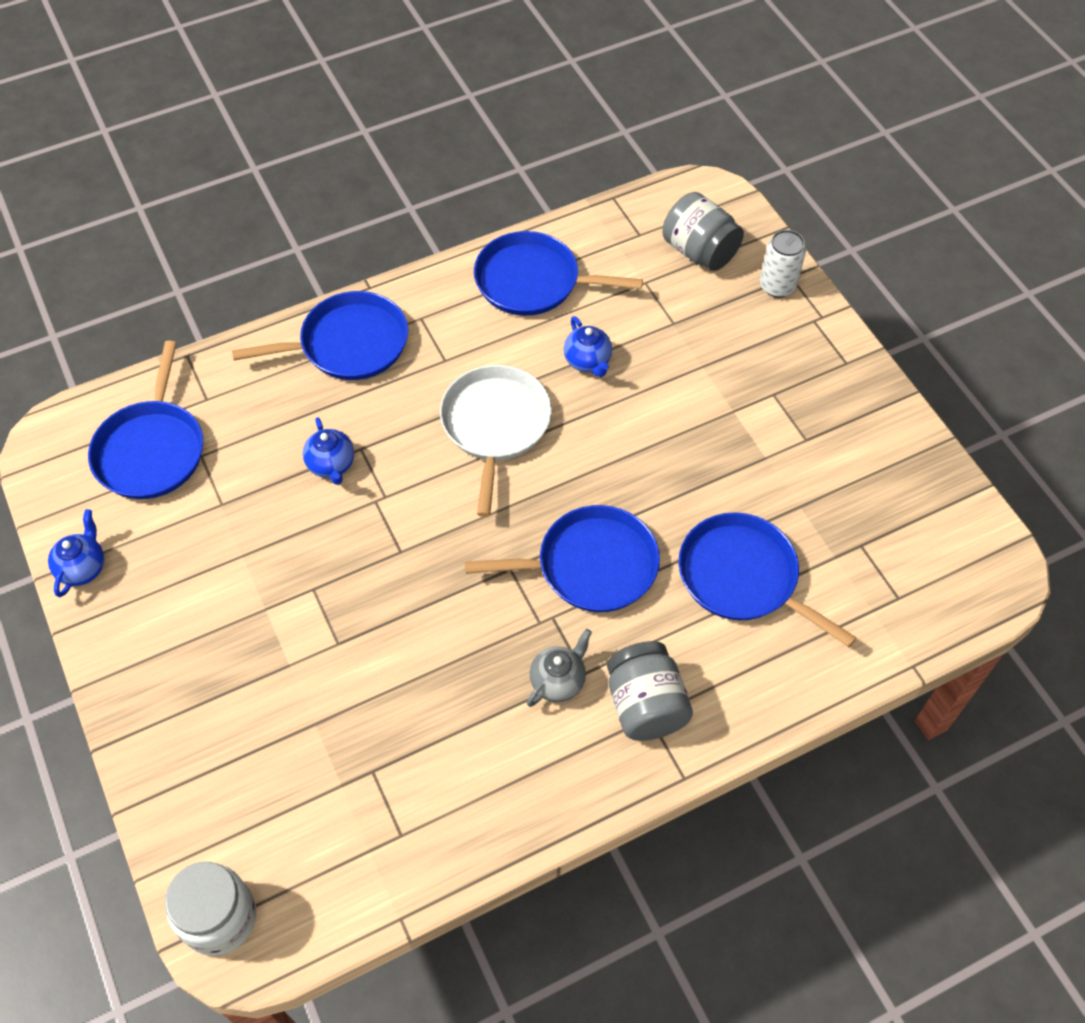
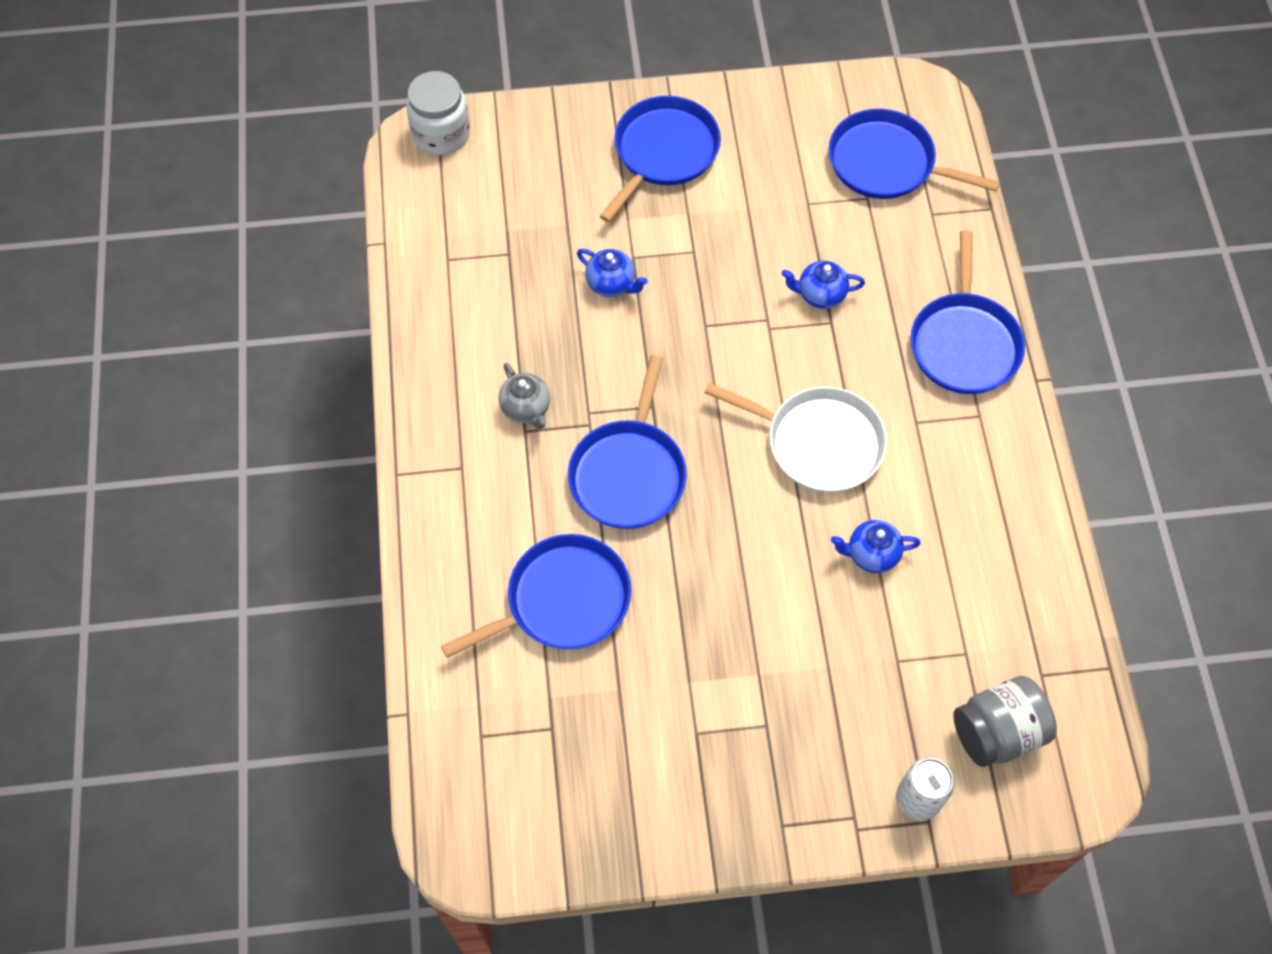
camera: 110 degrees right, 5 degrees up
(83, 568) = (779, 98): blue teapot -> blue teapot (611, 284)
(533, 281) = (1000, 538): blue pan -> blue pan (663, 153)
(645, 705) = (474, 468): grey jar -> none

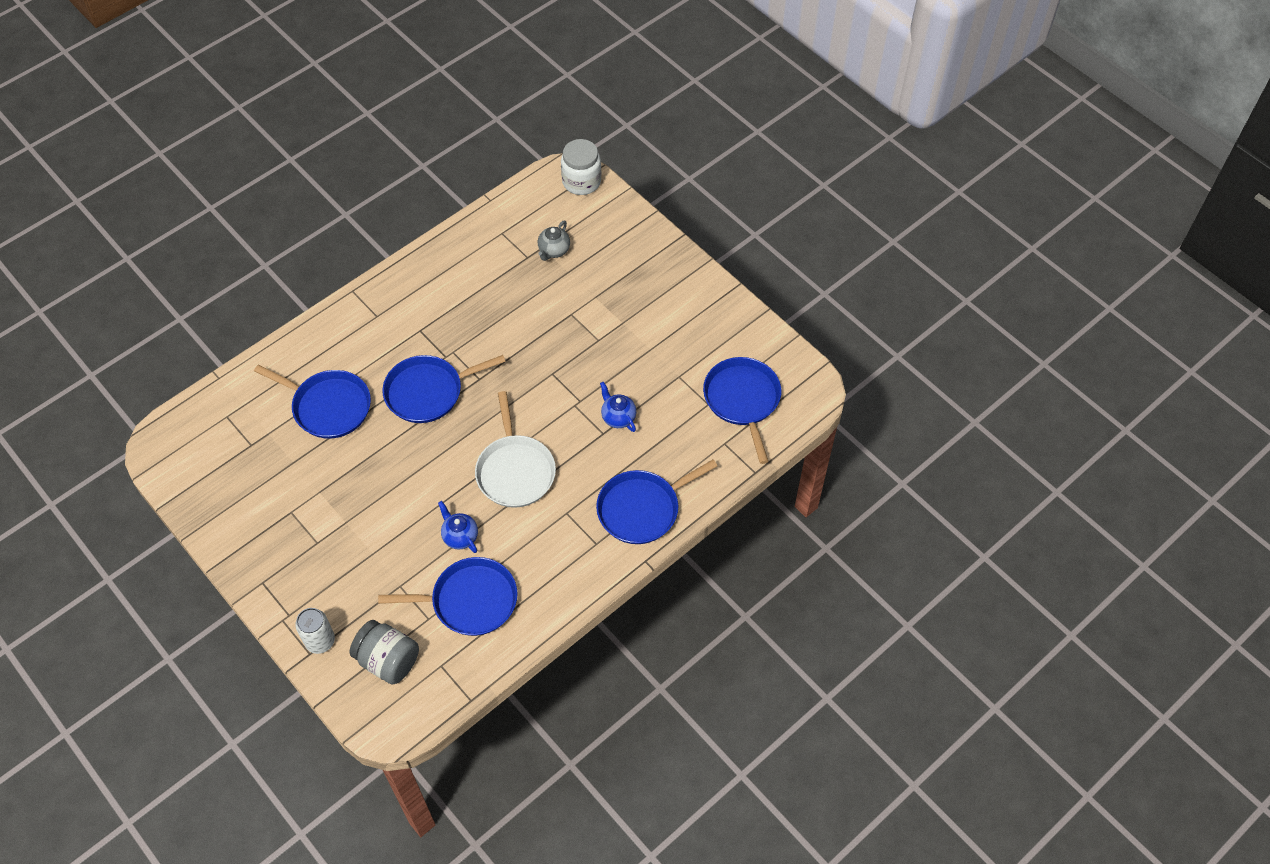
camera: 55 degrees right, 5 degrees down
(526, 409) = (434, 323): grey teapot -> grey teapot (554, 250)
(611, 284) = (545, 314): blue teapot -> none
(663, 153) = (655, 287): blue pan -> blue pan (469, 601)

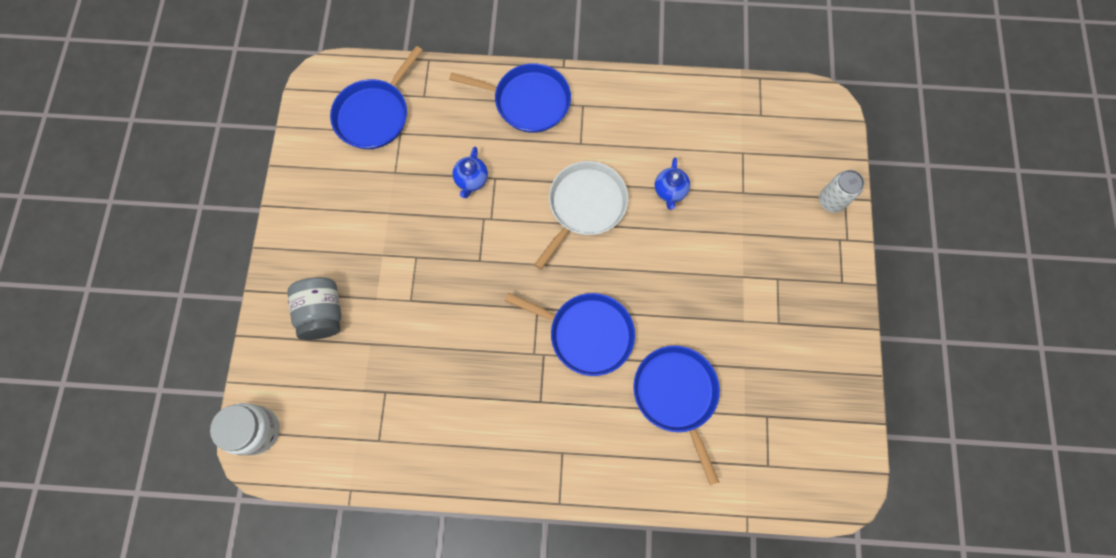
camera: 135 degrees left, 15 degrees up
(388, 660) = (793, 148): grey jar -> grey jar (323, 313)
(469, 601) = (704, 140): blue pan -> none
(554, 250) = (358, 377): grey teapot -> none

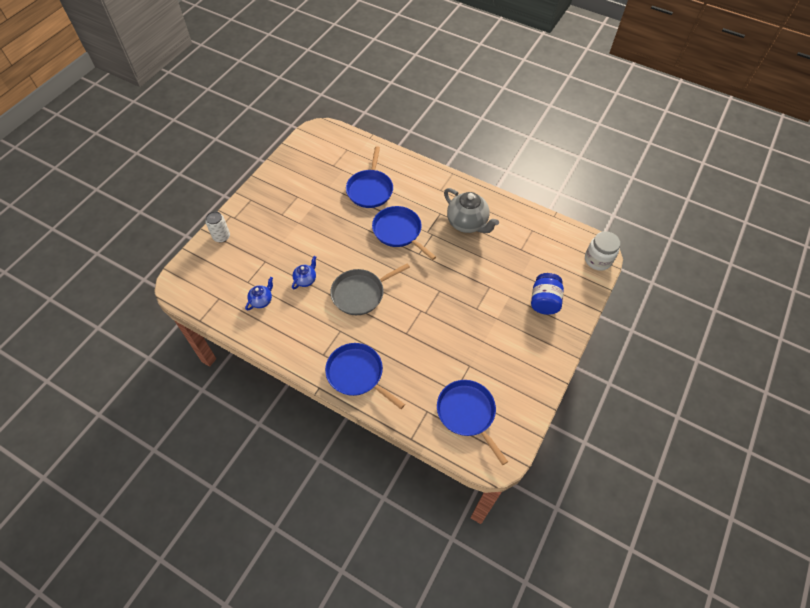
camera: 155 degrees left, 15 degrees down
(323, 313) = (544, 301): grey jar -> blue jar
(374, 114) = (467, 413): blue pan -> blue pan turned 90 degrees counterclockwise
(471, 180) = (421, 338): blue teapot -> blue teapot (262, 301)
(488, 402) = (467, 223): none -> grey teapot
(585, 206) = (360, 293): white pan -> grey pan

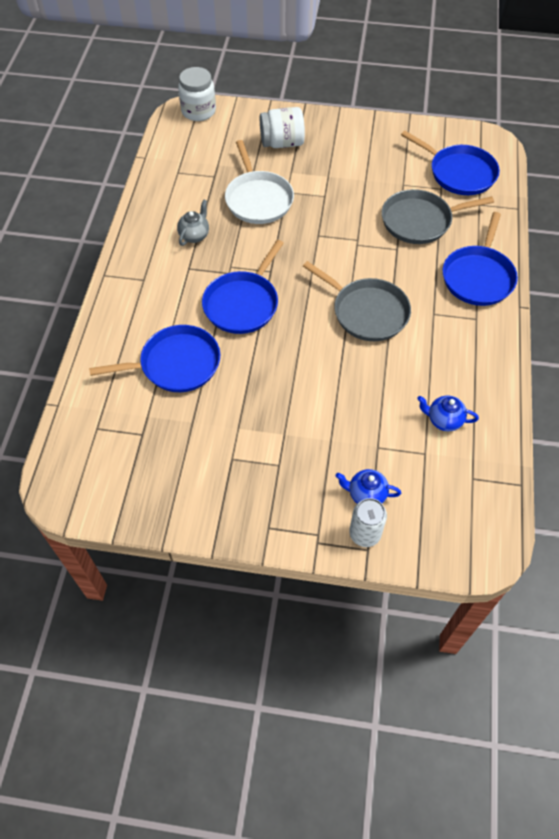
camera: 110 degrees left, 0 degrees up
(305, 280) = (380, 381): blue teapot -> blue teapot (366, 494)
(426, 360) = (420, 221): none -> grey pan
(467, 223) = (194, 235): grey teapot -> grey teapot, size x0.52
(467, 413) = (459, 173): blue pan -> blue pan turned 90 degrees counterclockwise
(488, 267) = (258, 199): none -> white pan
(544, 301) = (282, 143): blue jar -> white jar

